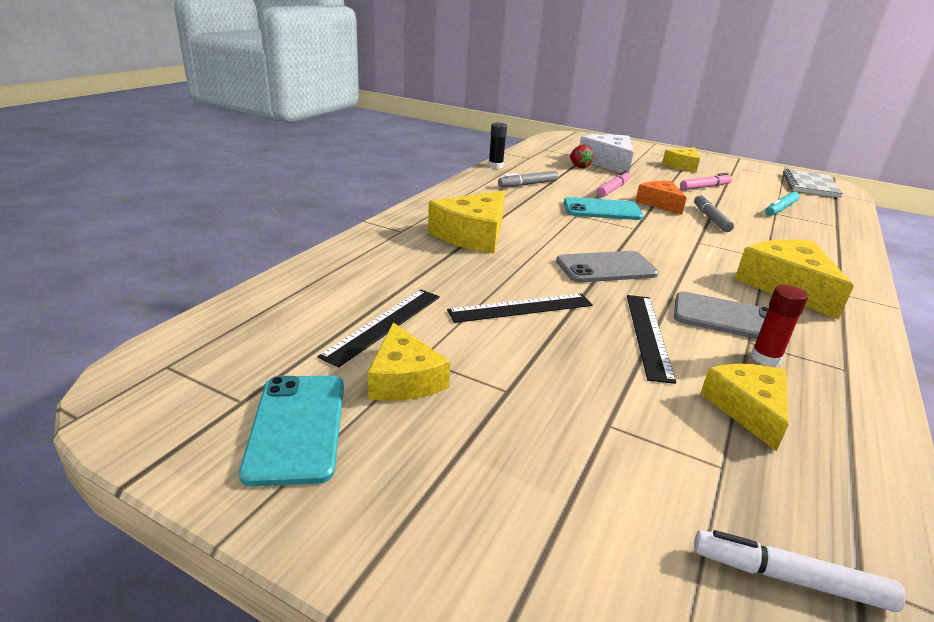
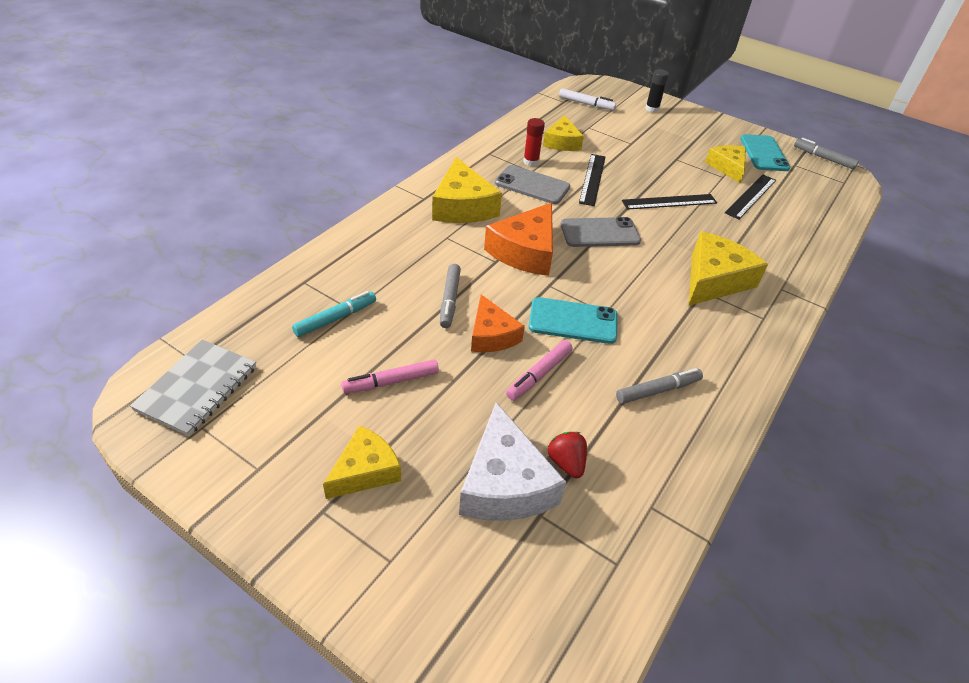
camera: 175 degrees left, 15 degrees up
(145, 429) = (823, 158): none -> grey marker
(495, 166) = (709, 461): black glue stick -> black glue stick (652, 109)
(676, 249) = (525, 251): none -> orange cheese

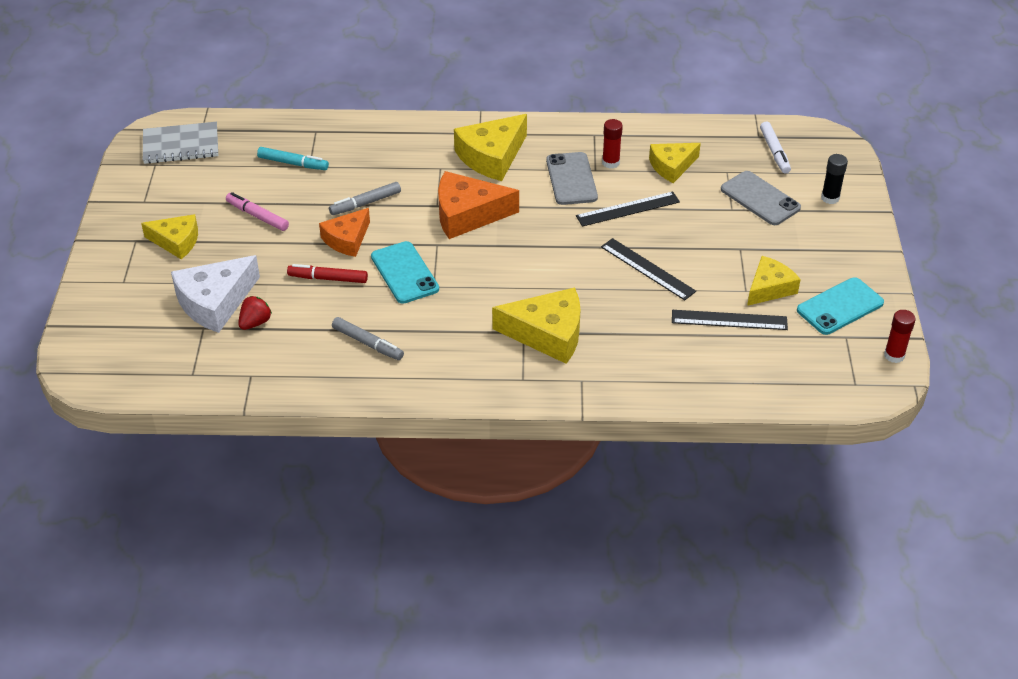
camera: 60 degrees right, 0 degrees up
(539, 374) = (328, 278): pink marker -> red marker
(600, 233) = (542, 244): grey phone -> grey phone (760, 199)
(823, 158) = (894, 355): grey marker -> red glue stick

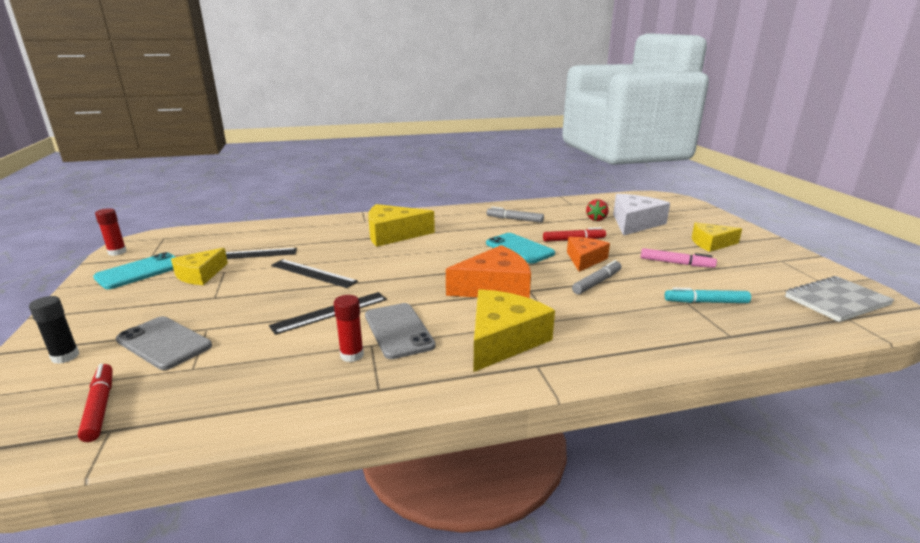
camera: 165 degrees right, 20 degrees down
(671, 166) = (269, 363): yellow cheese -> none
(774, 152) = (100, 407): white marker -> red marker

